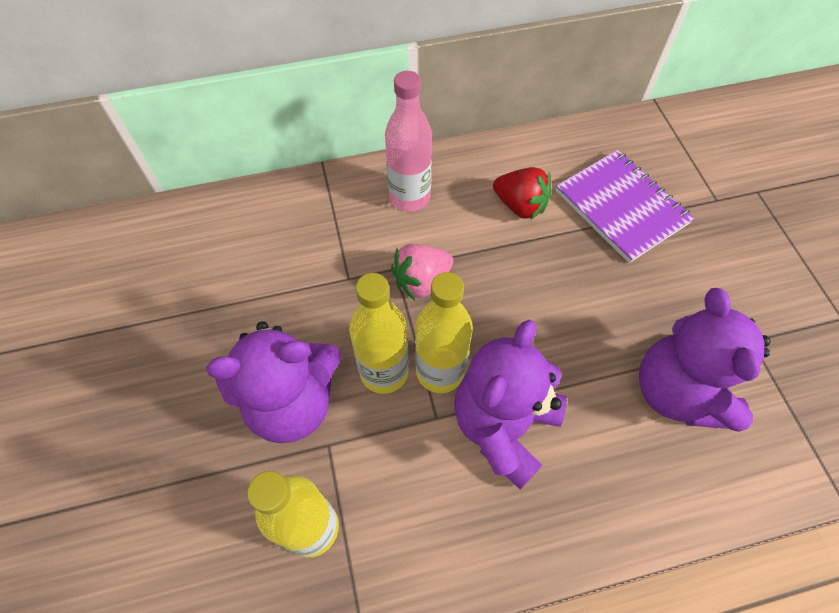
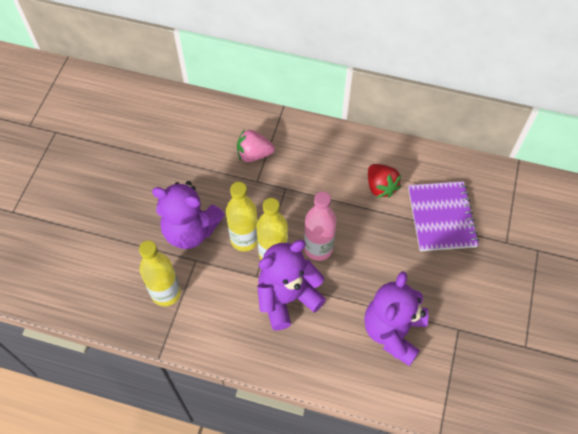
camera: 30 degrees right, 0 degrees up
(409, 197) = (319, 151): pink bottle -> pink bottle (318, 248)
(421, 281) = (294, 202): pink strawberry -> pink strawberry (254, 154)

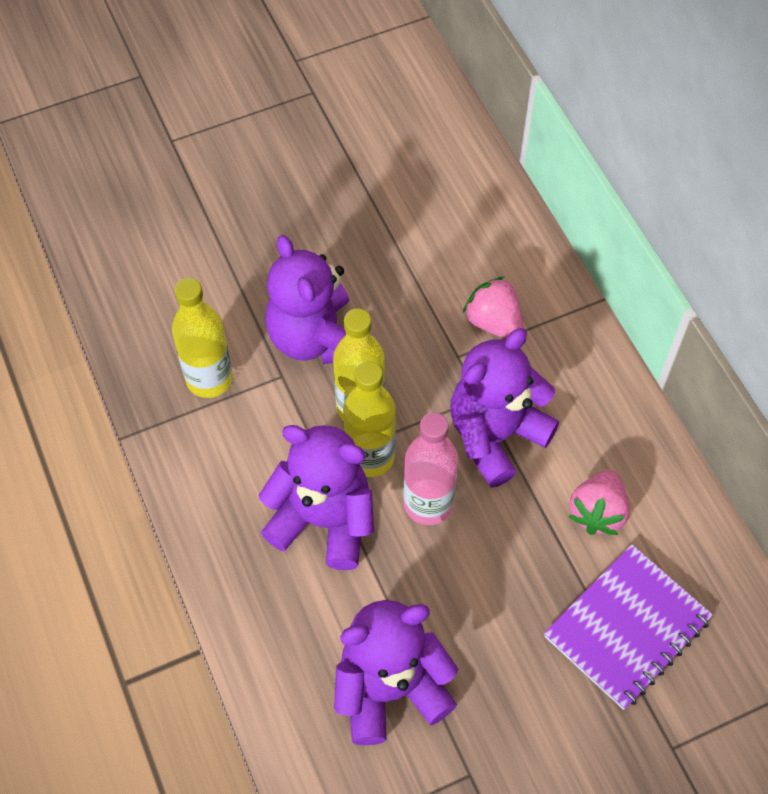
camera: 50 degrees right, 0 degrees up
(309, 196) = (495, 435): none -> purple teddy bear
(380, 187) = (597, 512): red strawberry -> pink strawberry

